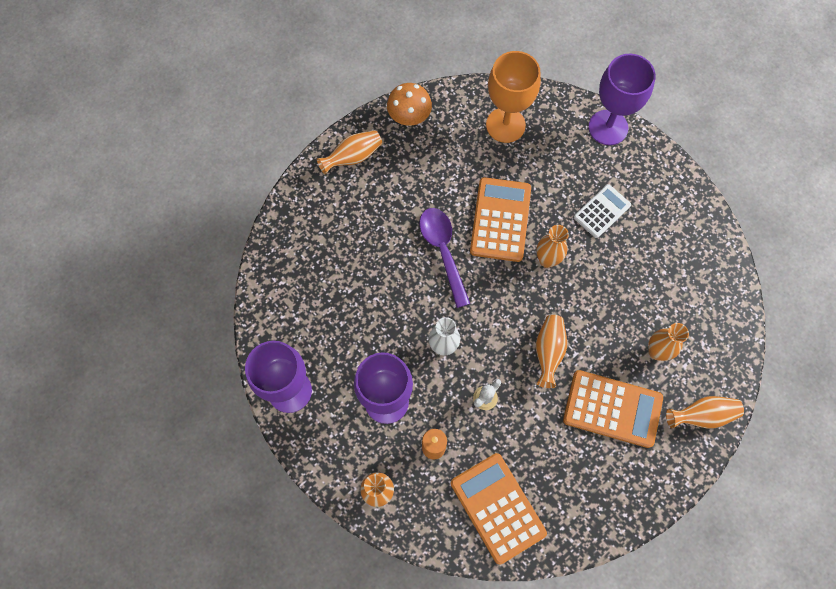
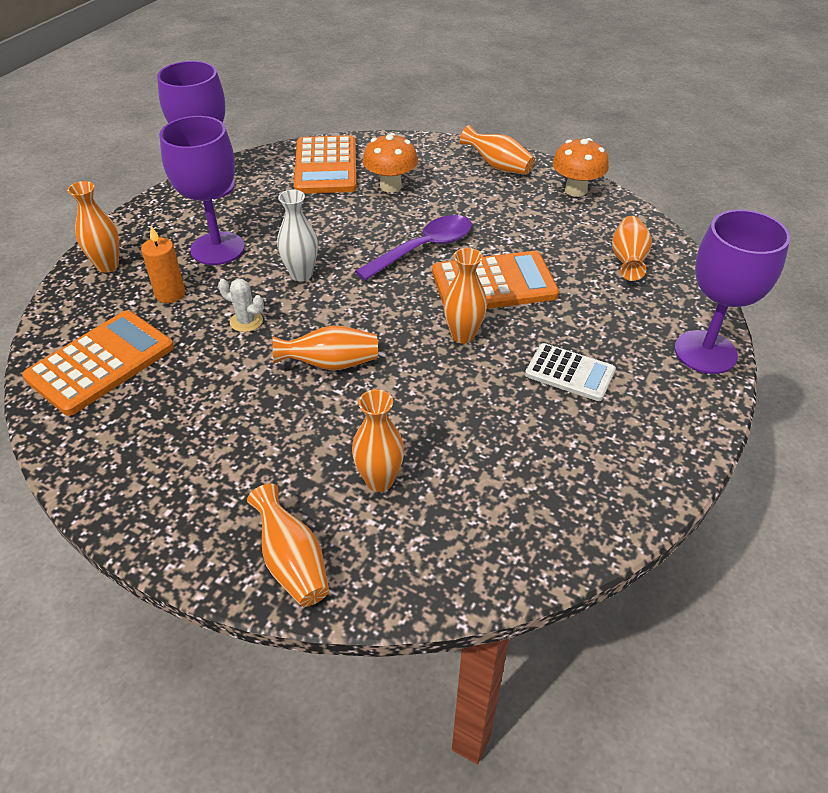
camera: 70 degrees right, 25 degrees down
(349, 247) = (390, 186): none -> orange mushroom
(505, 125) = (628, 260): orange goblet -> orange vase
(612, 408) = (269, 447): orange calculator -> orange calculator (326, 166)

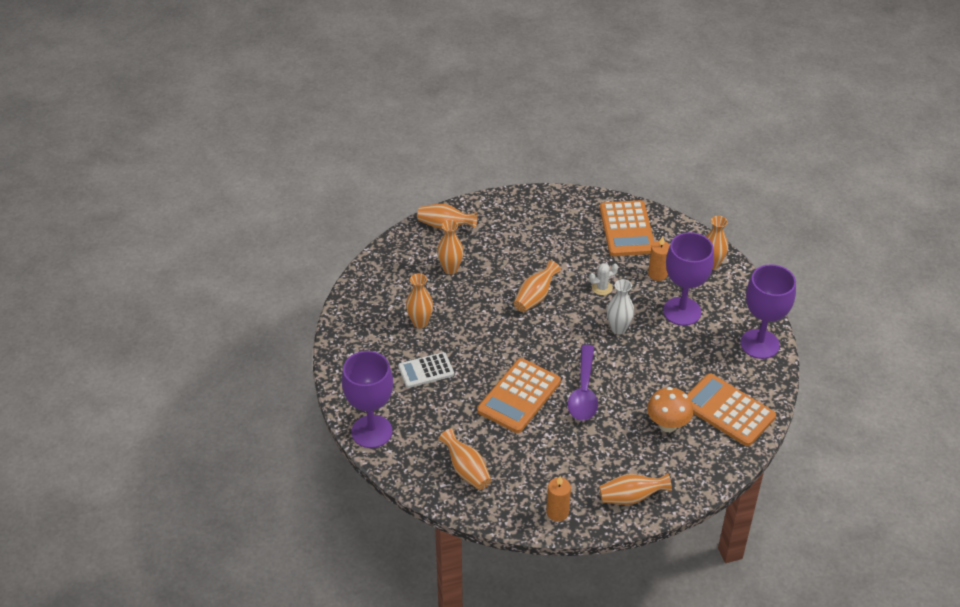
camera: 135 degrees right, 0 degrees up
(463, 335) = (497, 354): orange vase -> orange vase (420, 322)
(576, 190) = (557, 512): orange mushroom -> orange candle

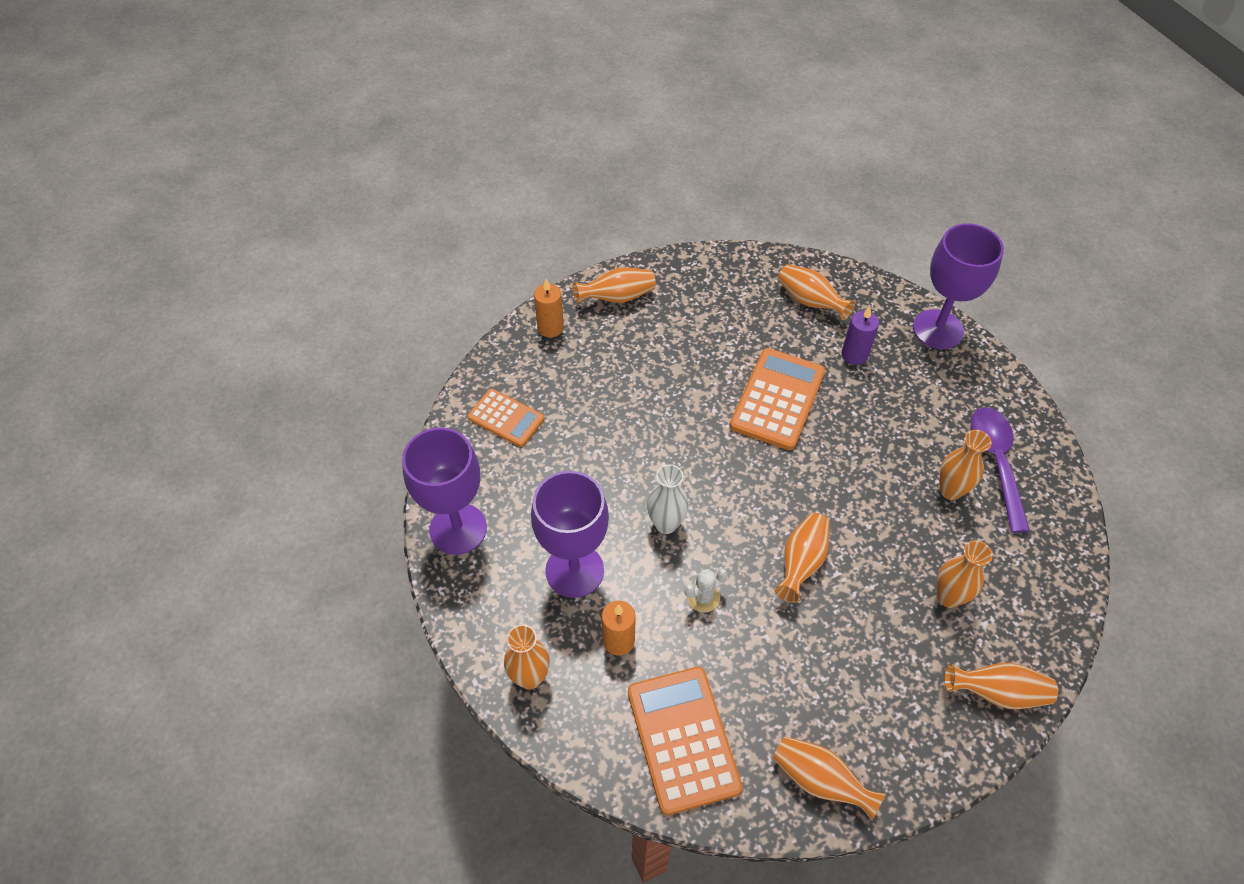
camera: 170 degrees right, 10 degrees up
(426, 370) = (909, 417): white calculator -> none
(447, 421) = (854, 354): none -> purple candle
(557, 205) = (820, 781): none -> orange vase
(557, 512) = (696, 271): orange candle -> orange candle (550, 328)
(583, 392) = (696, 417): purple spoon -> purple spoon (996, 462)
(667, 425) = (582, 388): orange mushroom -> none
(728, 410) = (506, 418): orange calculator -> orange calculator, size x0.62

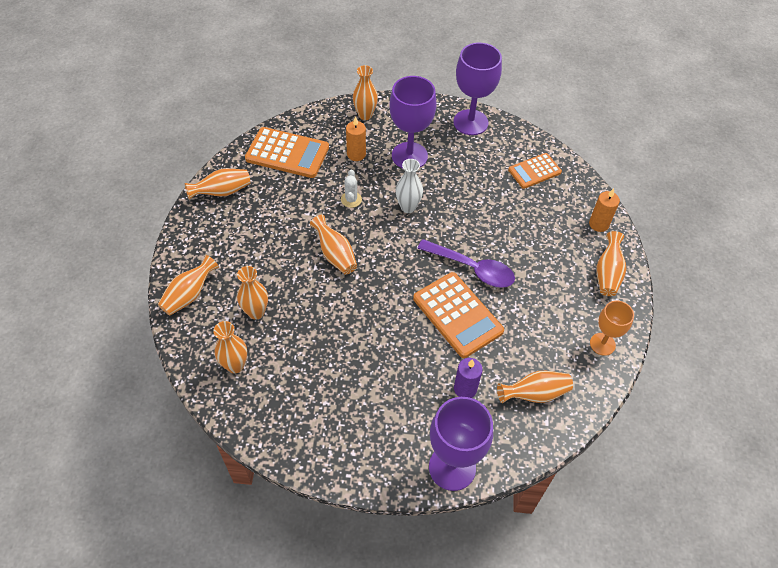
camera: 120 degrees right, 0 degrees up
(710, 273) = (602, 344): none -> orange goblet
(950, 490) = (318, 367): orange vase -> orange vase (235, 365)
(996, 462) = (316, 412): purple spoon -> purple spoon (472, 268)

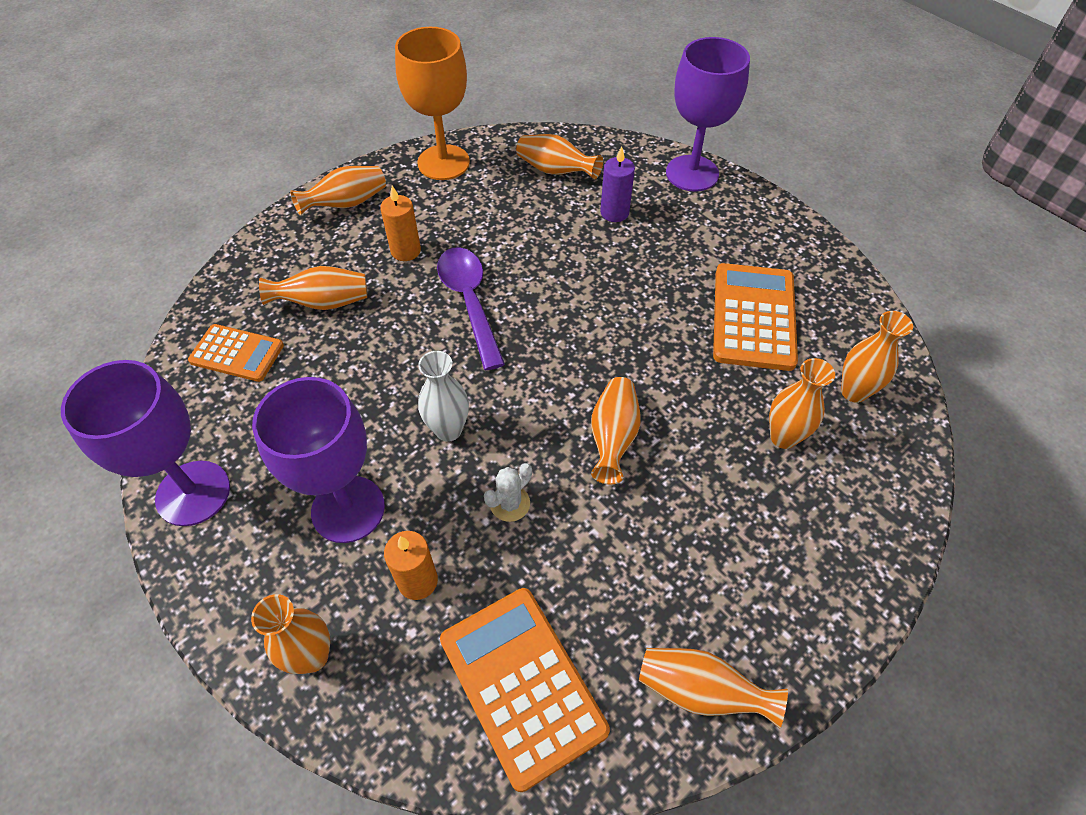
camera: 135 degrees left, 0 degrees up
(189, 295) = (867, 530): orange vase -> orange vase (323, 303)
(457, 315) = (544, 271): orange calculator -> orange calculator (753, 317)
(598, 224) = (275, 248): orange candle -> orange candle (405, 251)
(602, 344) = (443, 162): orange goblet -> orange goblet, size x1.67

